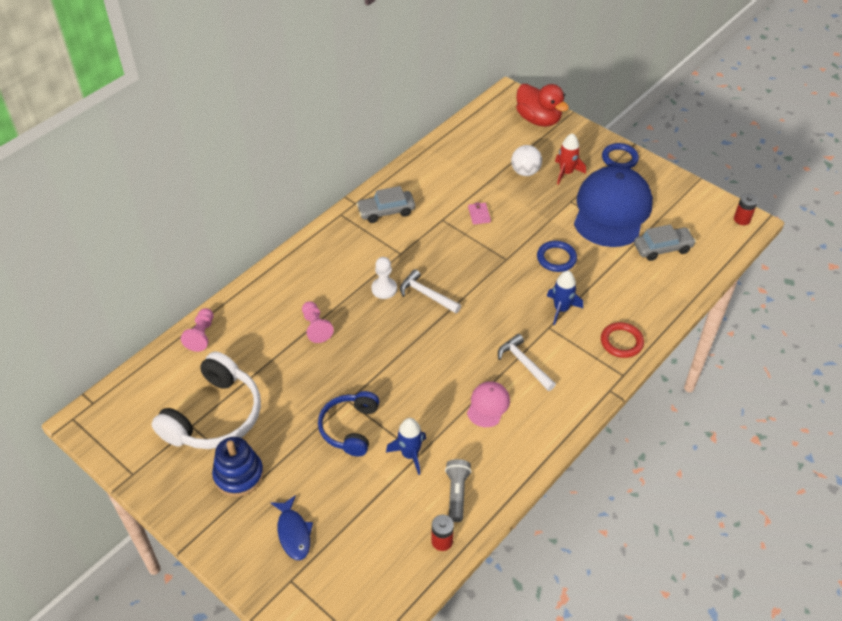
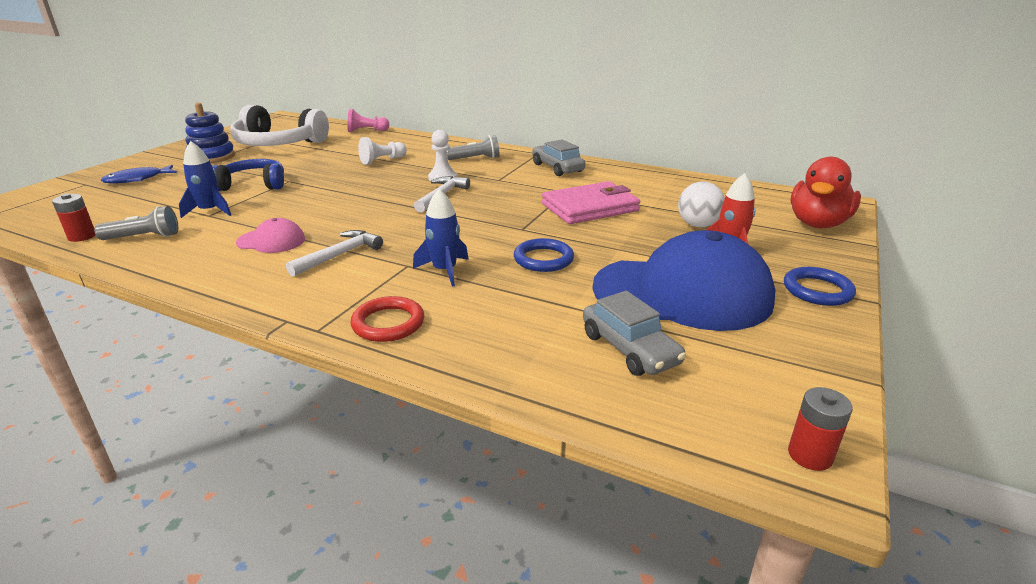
camera: 75 degrees right, 20 degrees down
(316, 327) = (382, 160): pink pawn -> white pawn
(339, 259) = (475, 159): none -> grey flashlight
(479, 214) = (590, 207): pink wallet -> pink wallet, size x2.41

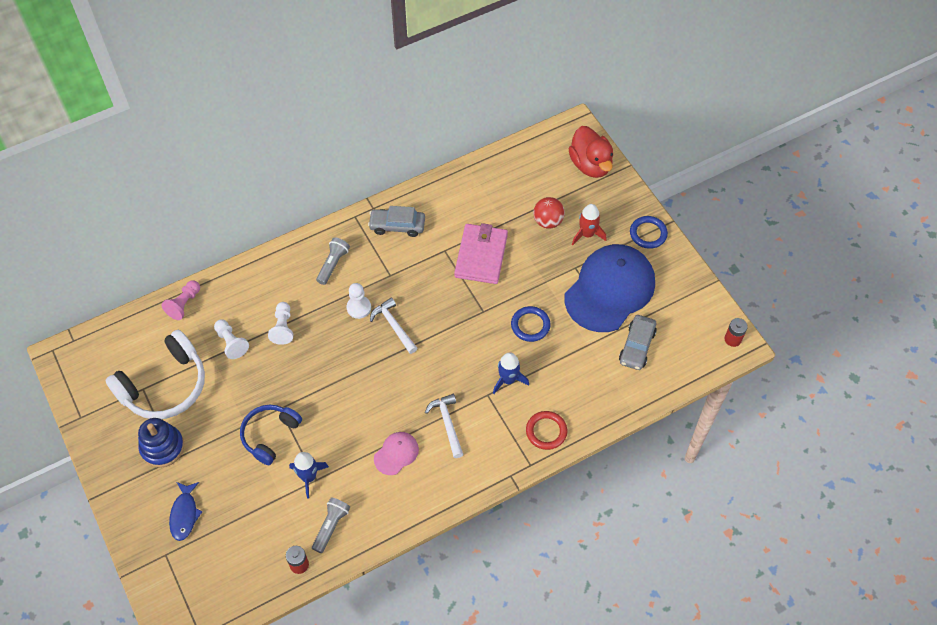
camera: 55 degrees left, 30 degrees up
(345, 150) = (231, 343): none -> white pawn
(630, 349) = (637, 346): grey car -> grey car turned 105 degrees clockwise
(698, 225) = (548, 221): white ball -> red ball

